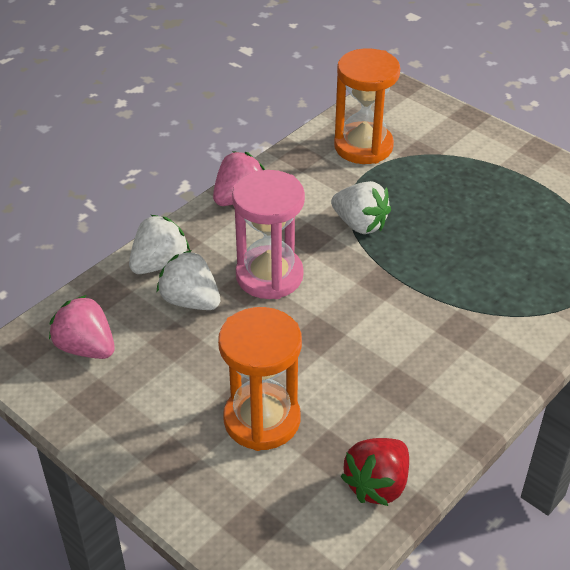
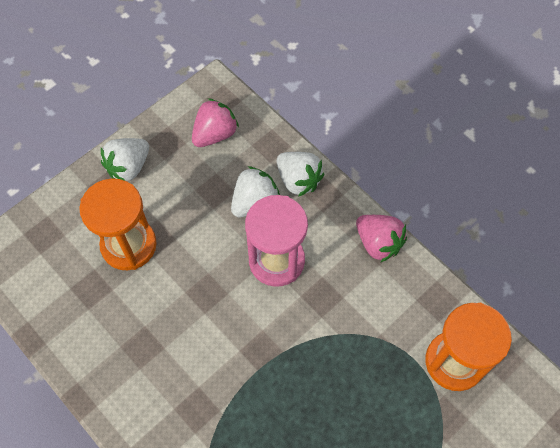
camera: 95 degrees right, 20 degrees up
(360, 224) = (336, 342): white strawberry -> white strawberry (129, 167)
(377, 485) = (56, 317): red strawberry -> none

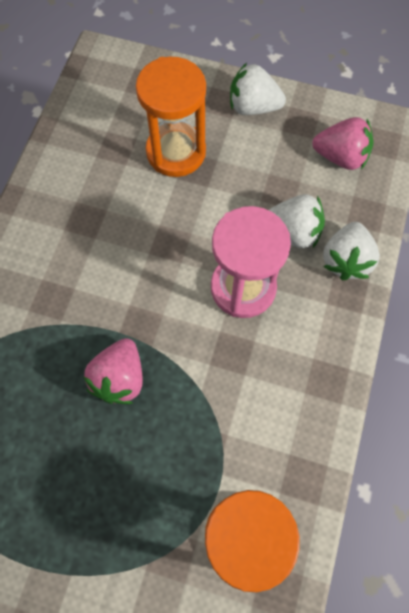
camera: 60 degrees right, 5 degrees up
(378, 243) = (329, 378): pink strawberry -> pink strawberry (119, 378)

